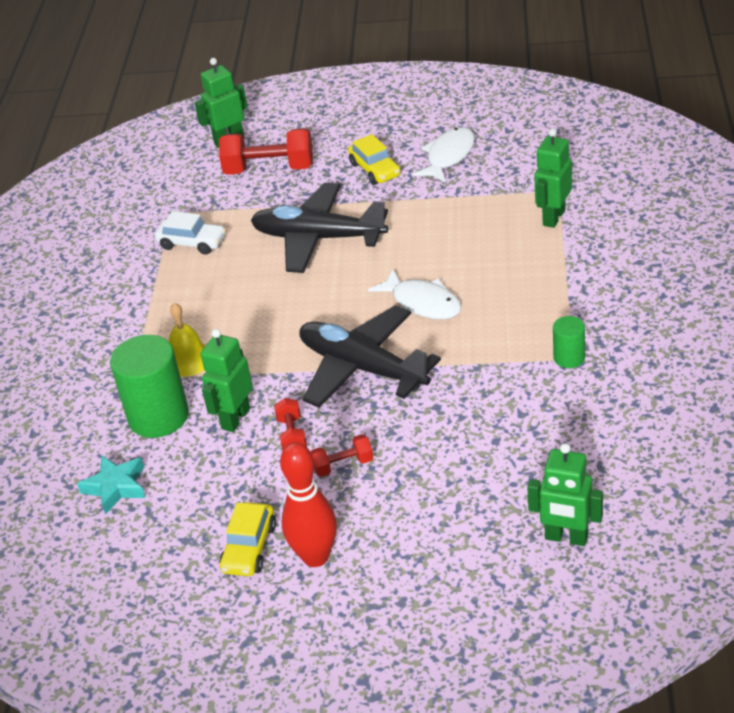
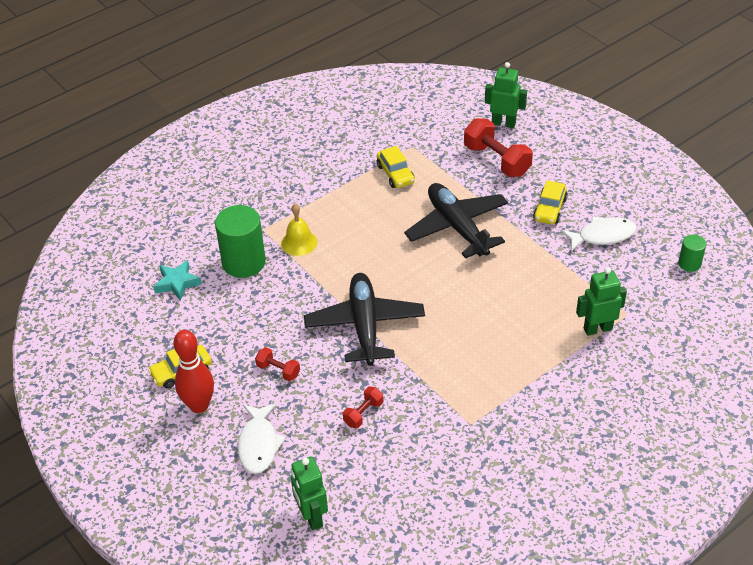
camera: 45 degrees right, 5 degrees up
(192, 243) = (395, 174): white car -> yellow car
(235, 418) = (271, 296): green robot -> none
(292, 435) = (281, 331): red dumbbell -> red dumbbell (363, 413)
(422, 303) = (449, 316): white fish -> white fish (259, 444)
(569, 358) = (469, 421): green cylinder -> green cylinder (689, 263)

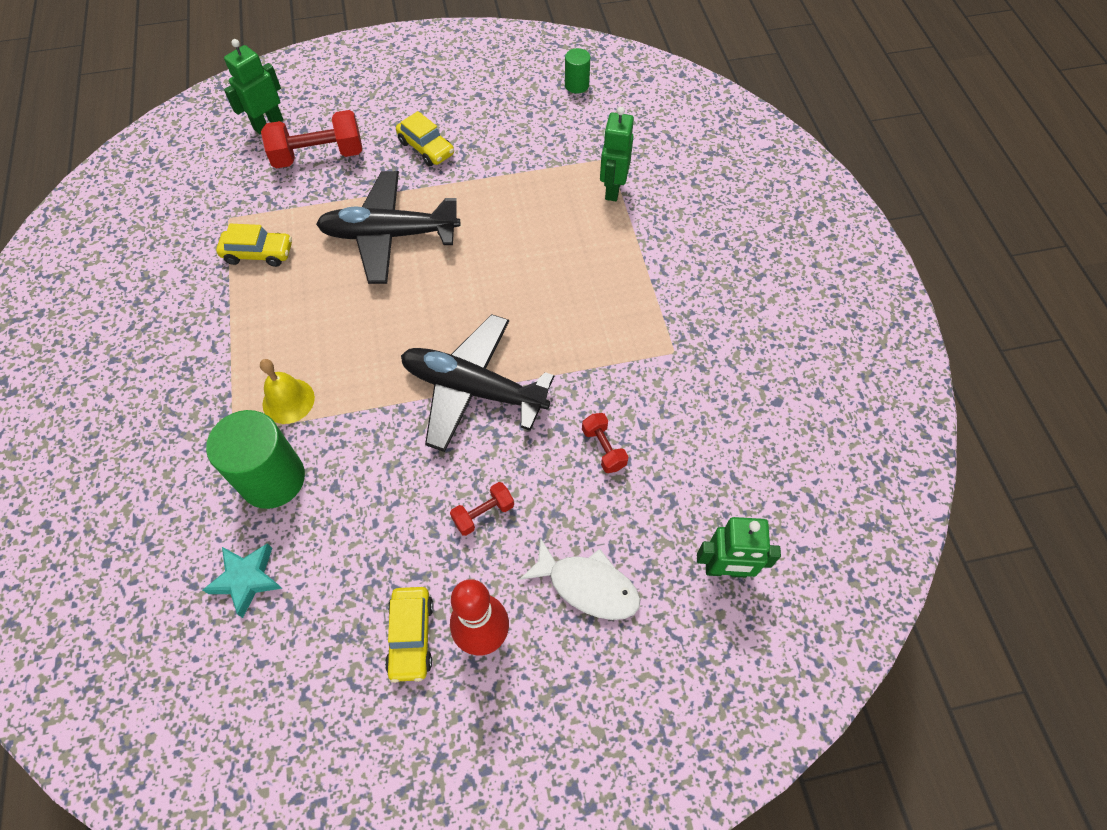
camera: 65 degrees left, 15 degrees up
(602, 236) = (494, 127): white fish -> none

